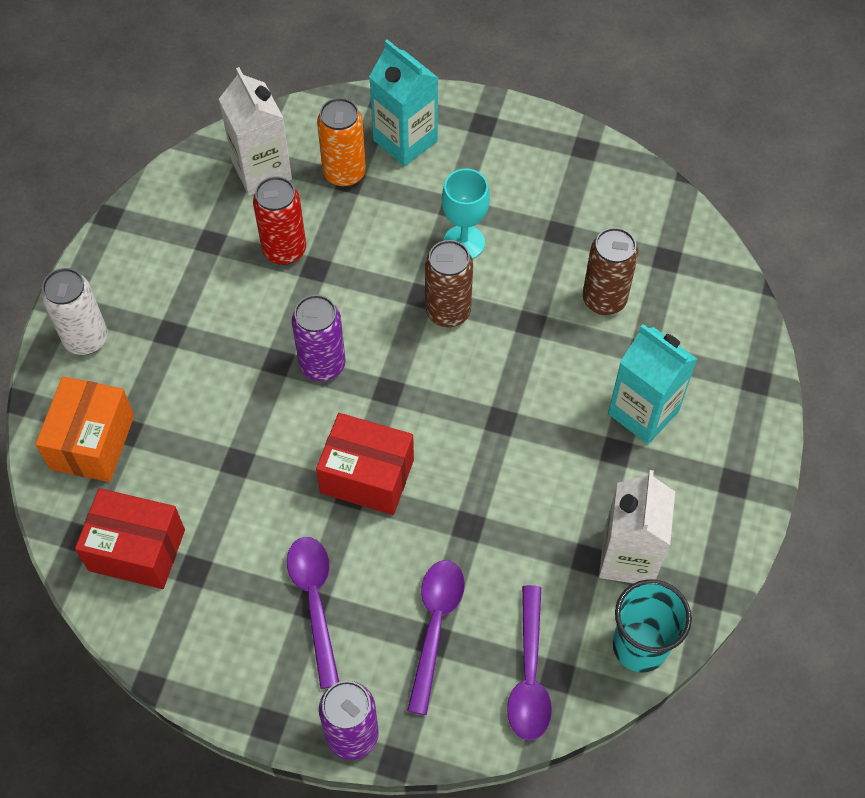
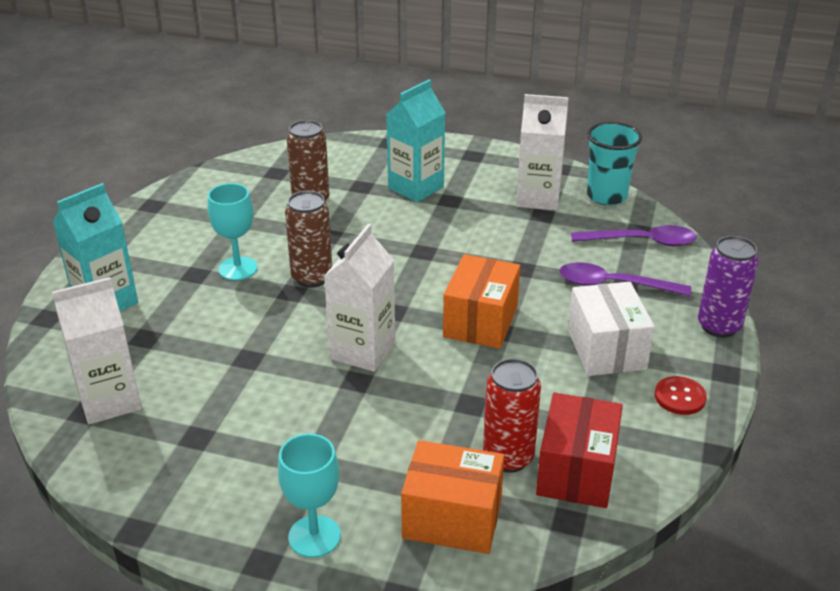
camera: 90 degrees left, 25 degrees down
(86, 339) = (314, 536): white can -> turquoise goblet
(233, 666) = (679, 397): none -> red button
(284, 250) = (221, 380): red can -> red can (508, 457)
(315, 601) = (606, 349): purple spoon -> white box
(322, 365) = (362, 351): purple can -> white carton
(344, 173) = (133, 341): orange can -> none
(367, 476) = (480, 321): red box -> orange box

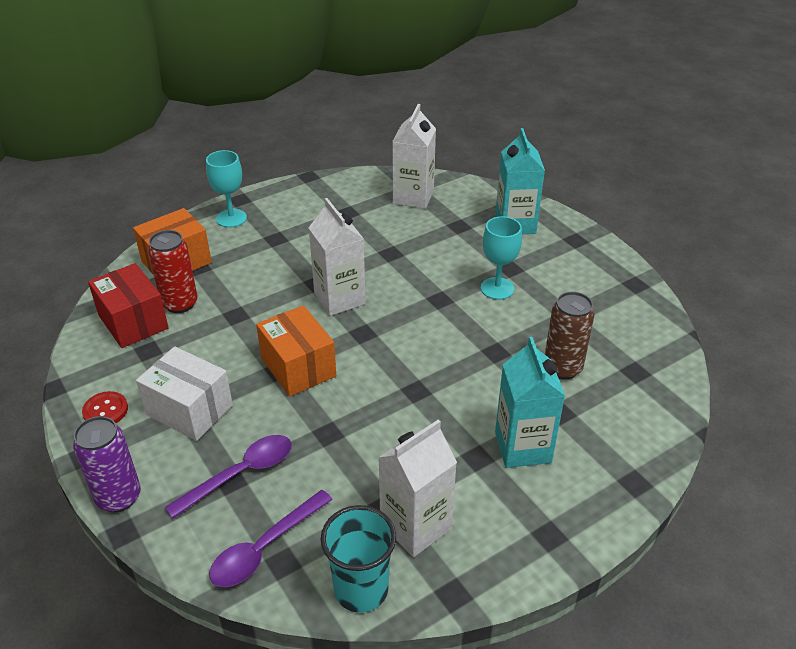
camera: 130 degrees right, 5 degrees up
(312, 277) = (447, 316): brown can -> none

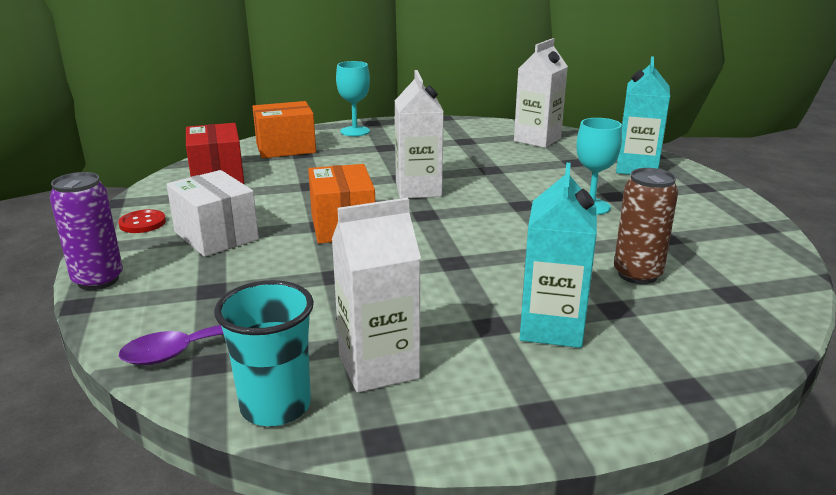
camera: 20 degrees right, 15 degrees down
(180, 303) = (267, 171): red can -> none
(241, 474) = (225, 287): purple spoon -> none

